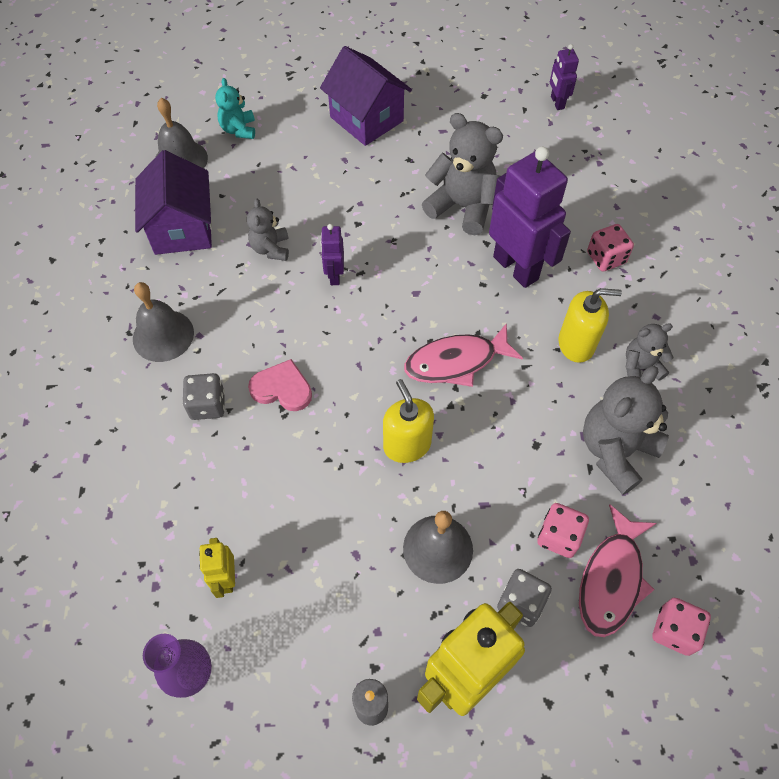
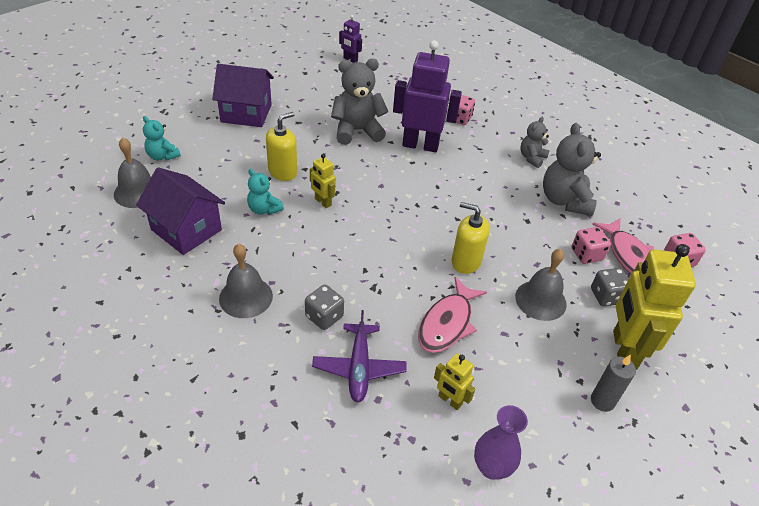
camera: 45 degrees left, 15 degrees down
(184, 481) = (359, 368): none -> purple plane
(271, 248) = (264, 209): grey teddy bear -> turquoise teddy bear
(282, 388) = (361, 278): pink heart -> none
(334, 275) = (323, 202): purple robot -> yellow robot
(456, 362) = (443, 206): pink fish -> pink fish (447, 323)
(576, 344) = (491, 164): yellow soap dispenser -> yellow soap dispenser (283, 172)

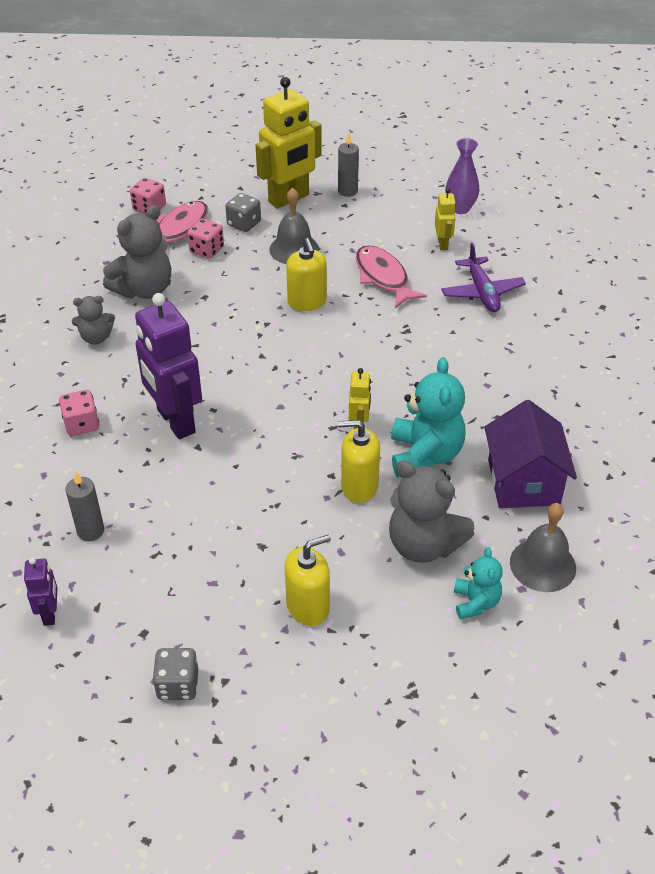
camera: 130 degrees left, 0 degrees up
(246, 113) = (308, 606): purple house -> yellow soap dispenser
(246, 297) = (521, 386): grey bell -> none
(264, 209) = (425, 455): turquoise teddy bear -> turquoise teddy bear, size x1.77
(324, 316) = (471, 335): grey dice -> grey dice (178, 685)
(357, 131) = (213, 485): grey teddy bear -> grey teddy bear (423, 544)
(359, 368) = (482, 292): purple plane -> purple plane turned 120 degrees clockwise
(380, 87) = (90, 531): none -> grey candle
(447, 323) = (383, 277): pink fish -> pink fish turned 105 degrees counterclockwise

